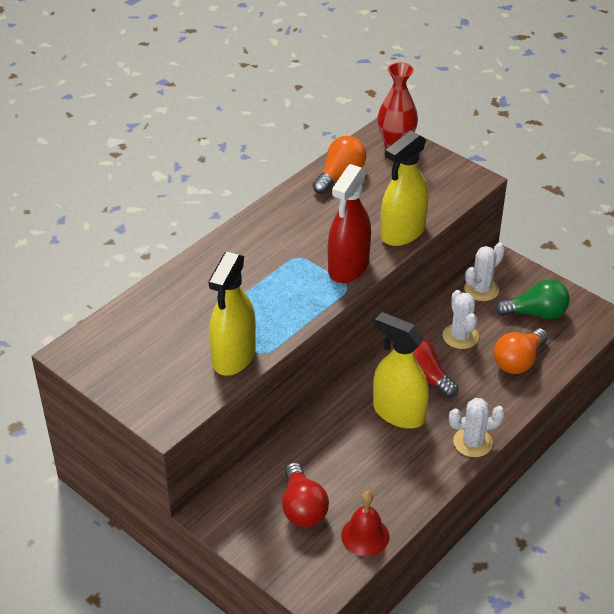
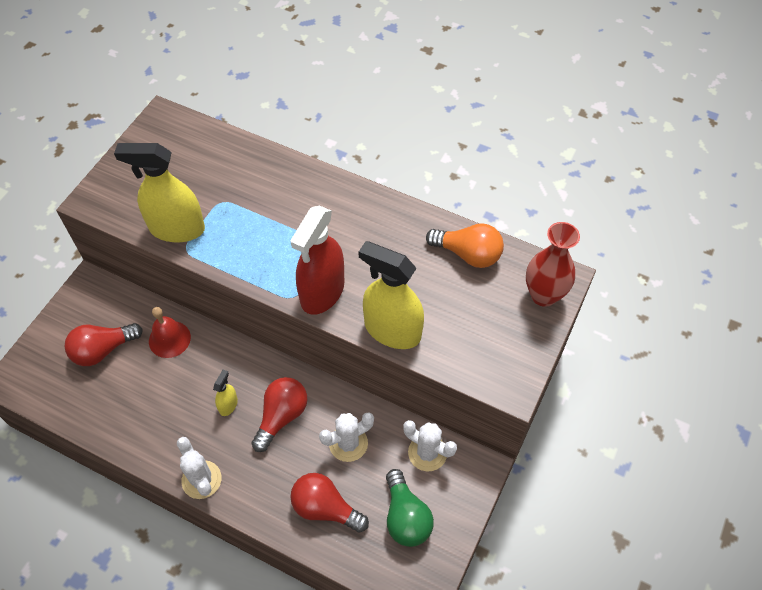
camera: 75 degrees right, 15 degrees up
(348, 267) = (322, 292): red spray bottle -> red spray bottle turned 75 degrees counterclockwise
(365, 536) = (76, 406): red bell -> red bell (169, 339)
(398, 413) = (228, 405): yellow spray bottle -> yellow spray bottle, size x0.45
(518, 361) = (325, 508): orange light bulb -> red light bulb

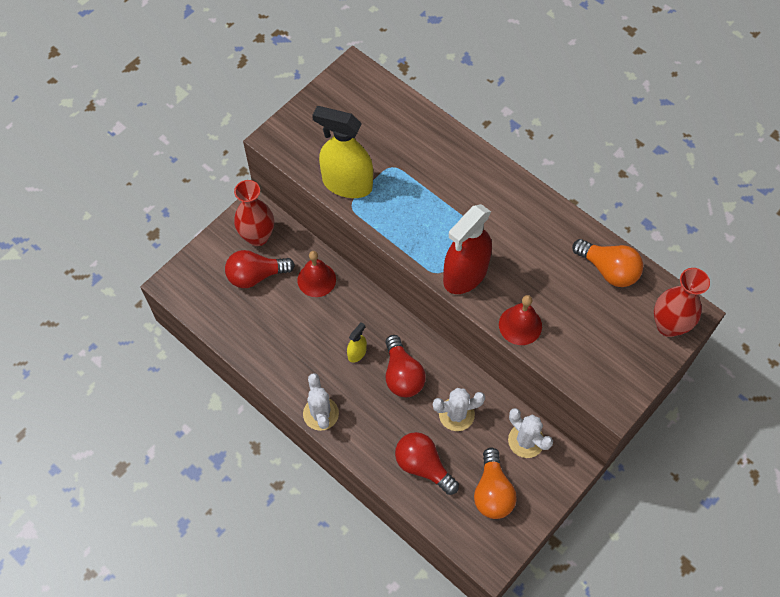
camera: 15 degrees right, 5 degrees up
(98, 309) = (257, 236): none -> red vase
(281, 416) = (402, 375): red light bulb -> red light bulb turned 120 degrees clockwise
(392, 330) = (520, 325): yellow spray bottle -> red bell
(406, 517) = (492, 492): green light bulb -> orange light bulb

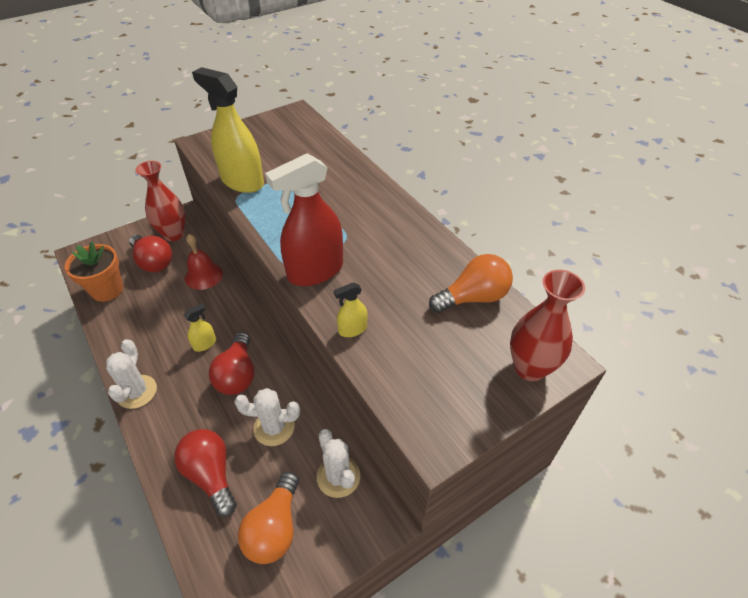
camera: 15 degrees right, 15 degrees down
(228, 319) = (107, 290): none -> orange flower pot
(256, 275) = (153, 262): red light bulb -> red light bulb turned 135 degrees counterclockwise
(520, 325) = (352, 329): red bell -> yellow spray bottle
(608, 270) = (473, 297): orange light bulb -> orange light bulb turned 75 degrees counterclockwise

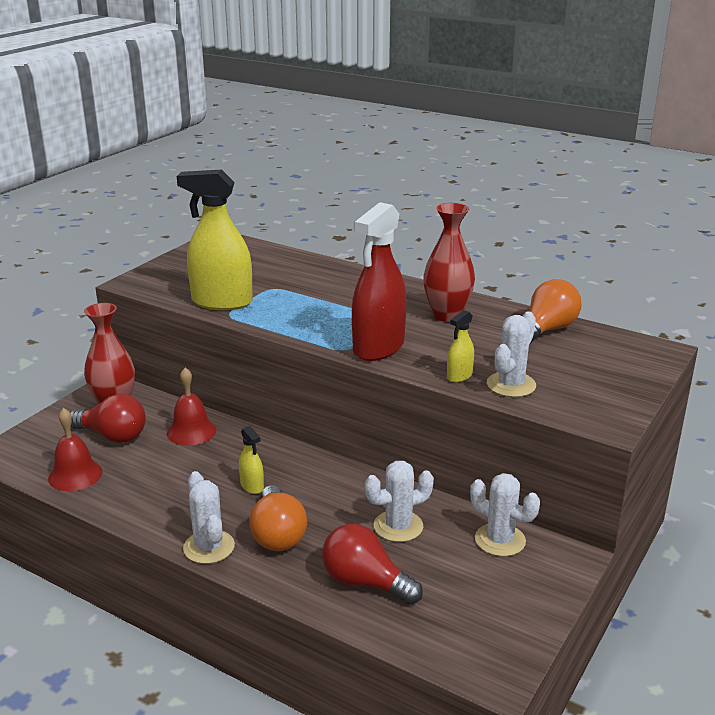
camera: 25 degrees left, 20 degrees down
(107, 290) = (75, 475): orange flower pot -> red bell
(205, 344) = (252, 486): yellow spray bottle -> yellow spray bottle turned 120 degrees clockwise
(237, 374) = (316, 499): red light bulb -> none
(274, 528) = (472, 597): orange light bulb -> orange light bulb (277, 534)
(387, 357) = (511, 385): none -> white cactus
(530, 368) = (638, 360): red vase -> red vase (447, 315)

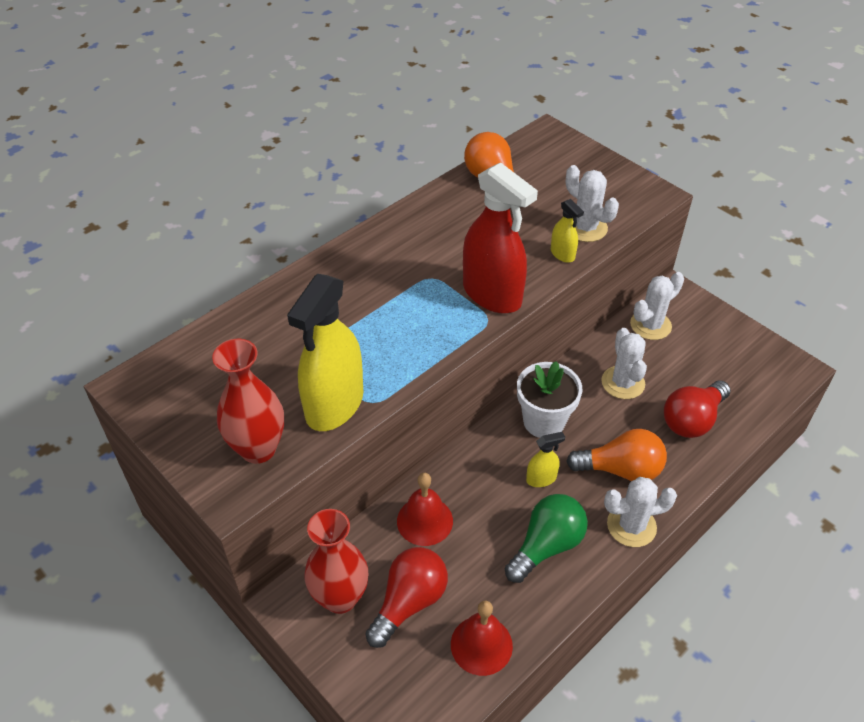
camera: 75 degrees left, 20 degrees up
(176, 497) = (546, 546): none -> green light bulb
(322, 480) = (544, 421): none -> white flower pot
(447, 315) = (440, 233): red vase -> red vase (258, 449)

